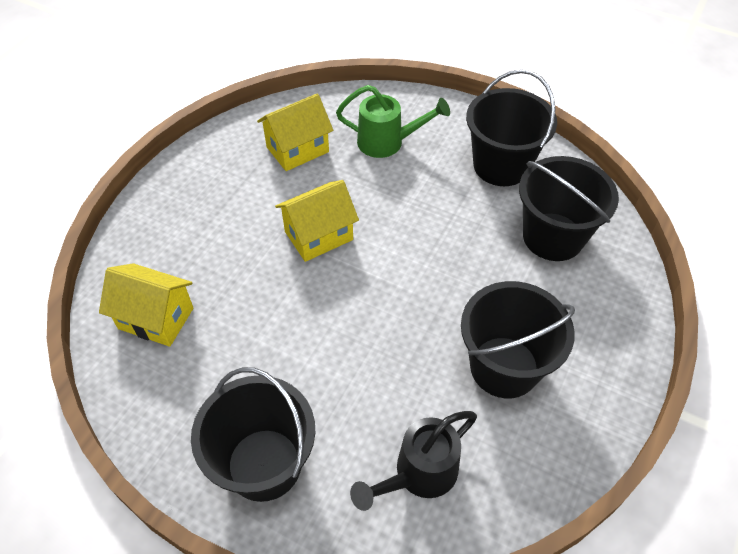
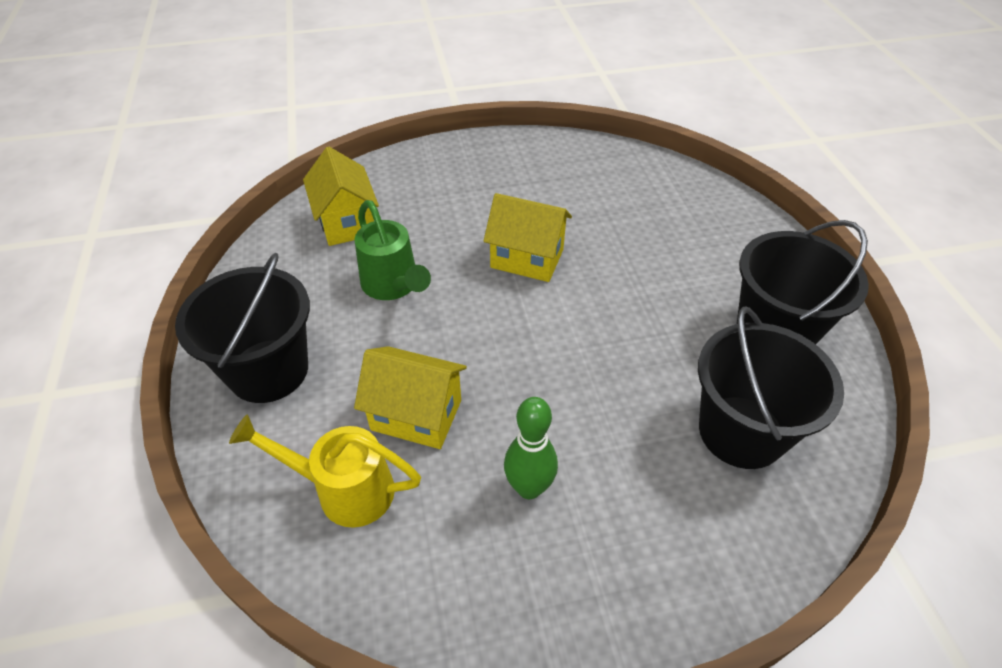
camera: 50 degrees right, 5 degrees down
(297, 149) = (600, 189): yellow house -> yellow house (416, 415)
(387, 142) = (685, 235): green watering can -> green watering can (393, 285)
(419, 474) = (345, 489): black watering can -> yellow watering can
(504, 367) = (529, 488): black bucket -> green bowling pin

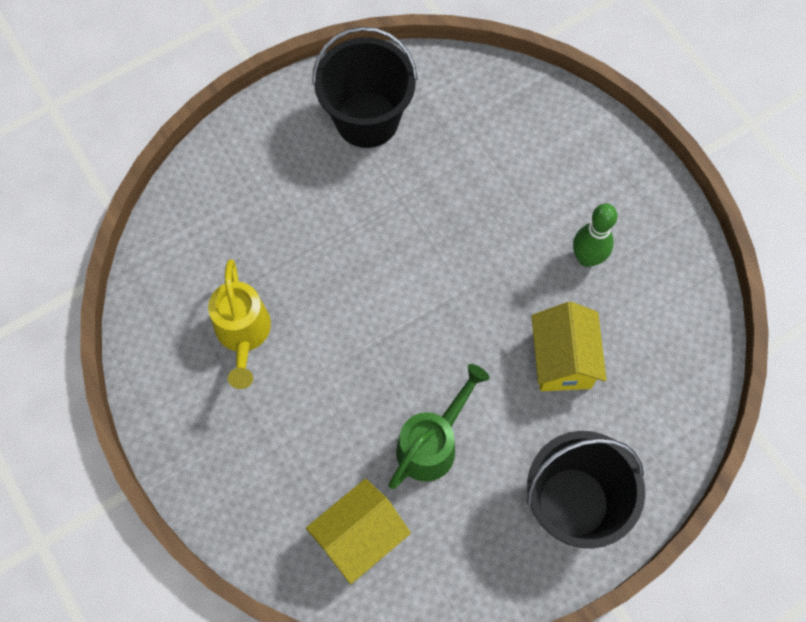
camera: 110 degrees left, 20 degrees up
(345, 489) = (646, 382): yellow watering can -> yellow watering can (243, 334)
(527, 258) = (349, 334): yellow house -> none
(741, 431) = (479, 132): black bucket -> none

